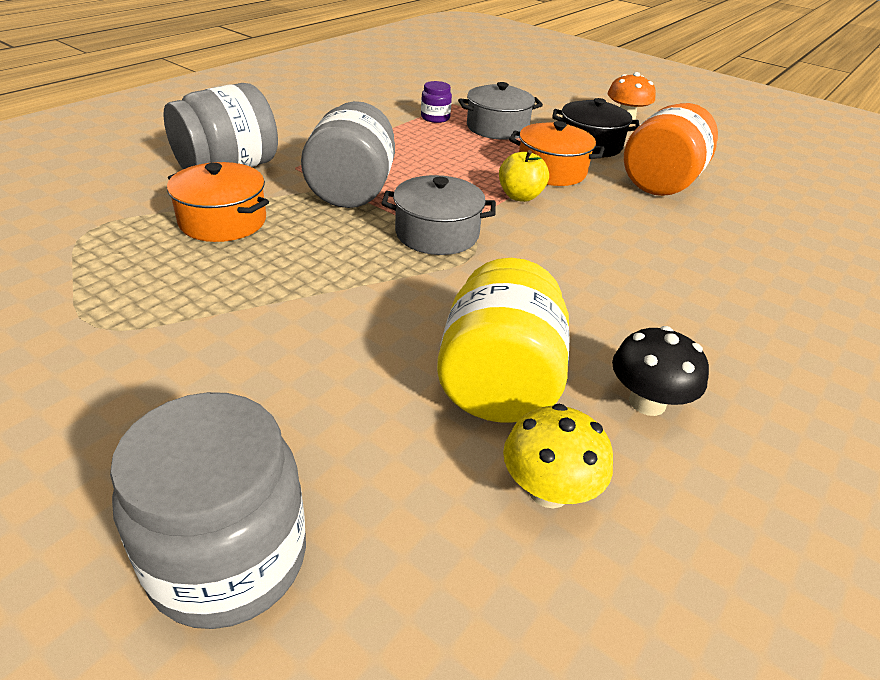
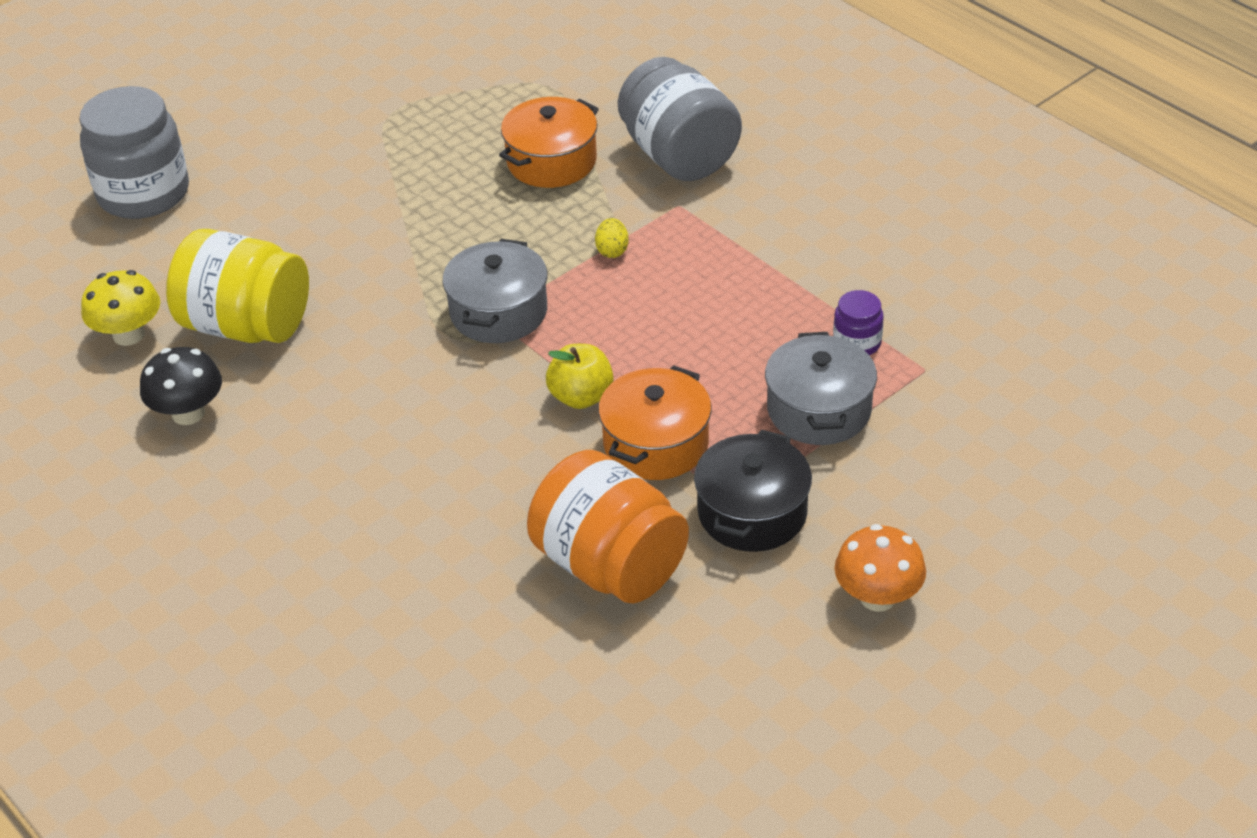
camera: 105 degrees right, 5 degrees up
(352, 190) = (612, 251): grey jar -> yellow egg

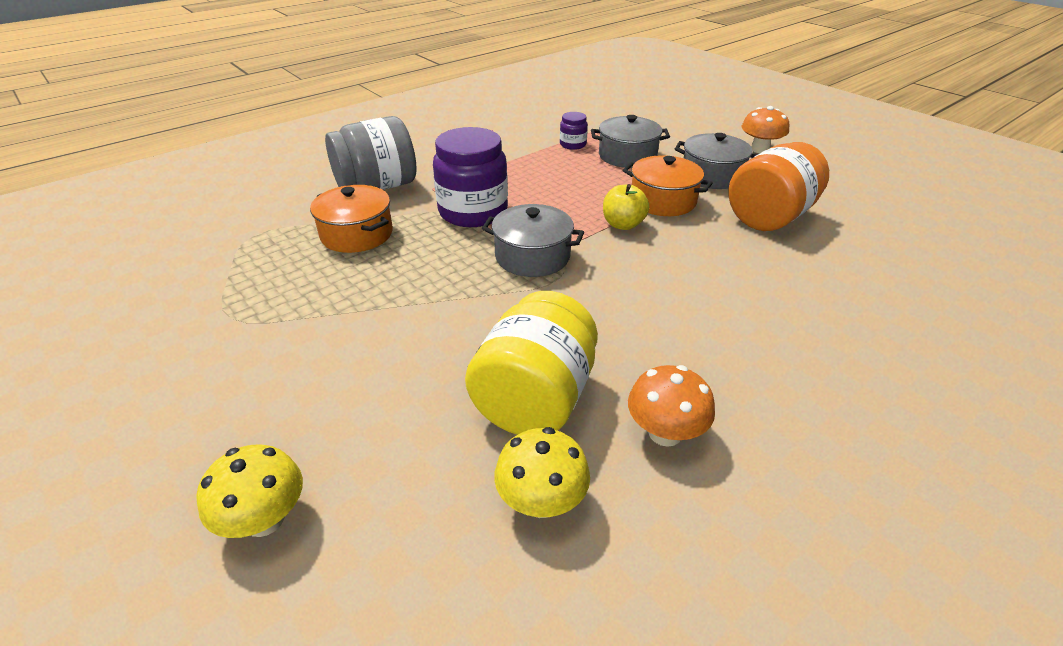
camera: 90 degrees left, 5 degrees down
(143, 193) = (264, 519): grey jar -> yellow mushroom
(188, 413) = (665, 433): black mushroom -> orange mushroom
(612, 251) = (473, 212): yellow egg -> purple jar
(752, 513) = (712, 176): black pot -> grey pot

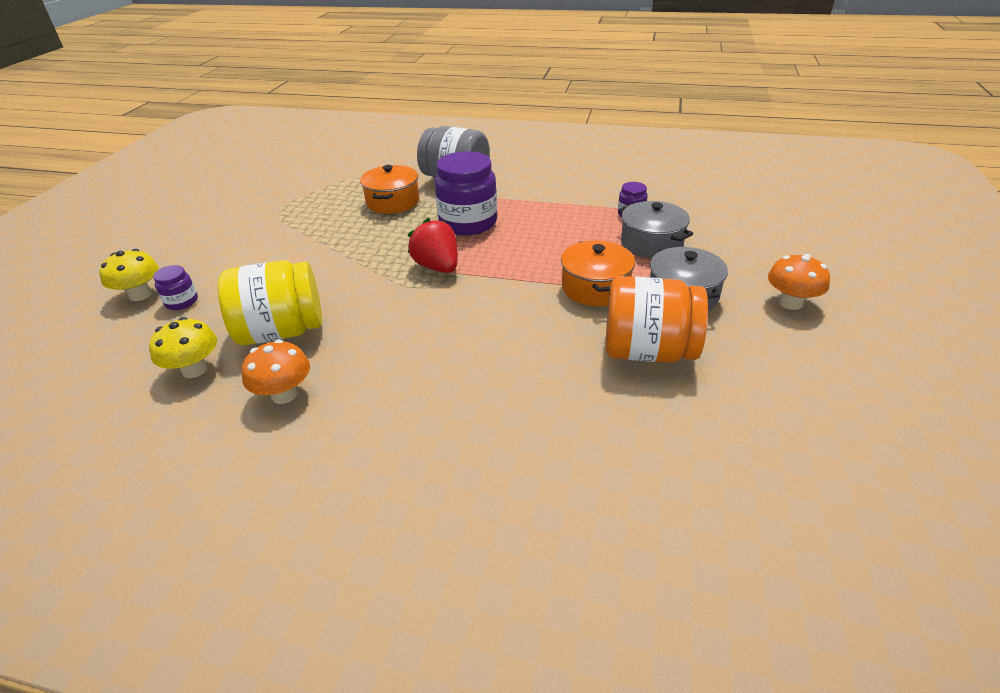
camera: 55 degrees right, 0 degrees up
(349, 474) = (181, 302): none -> purple jar
(532, 256) = (437, 267): grey pot -> red strawberry
(623, 224) = (529, 284): yellow apple -> none

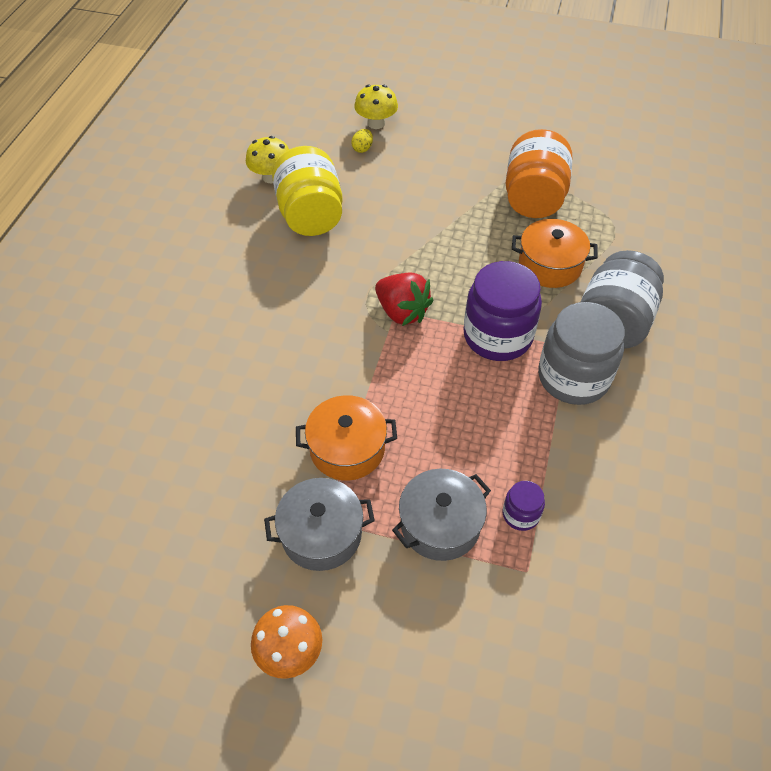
camera: 90 degrees right, 15 degrees up
(181, 302) = (362, 148): purple jar -> yellow egg
(284, 394) = (231, 230): orange mushroom -> none
(437, 267) = (402, 312): red strawberry -> red strawberry turned 75 degrees clockwise
(508, 195) = (573, 377): none -> grey jar
(648, 351) = (231, 479): orange jar -> orange jar (533, 198)

